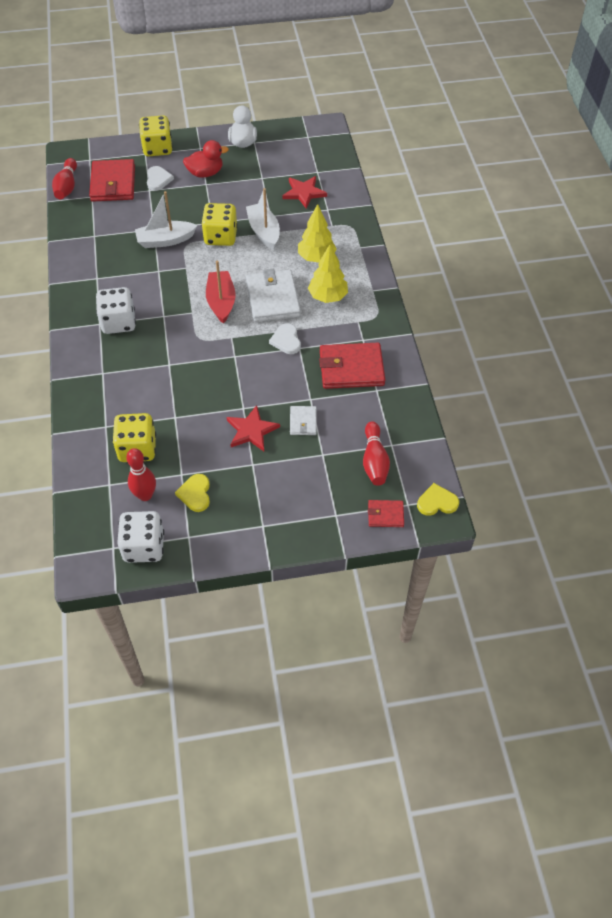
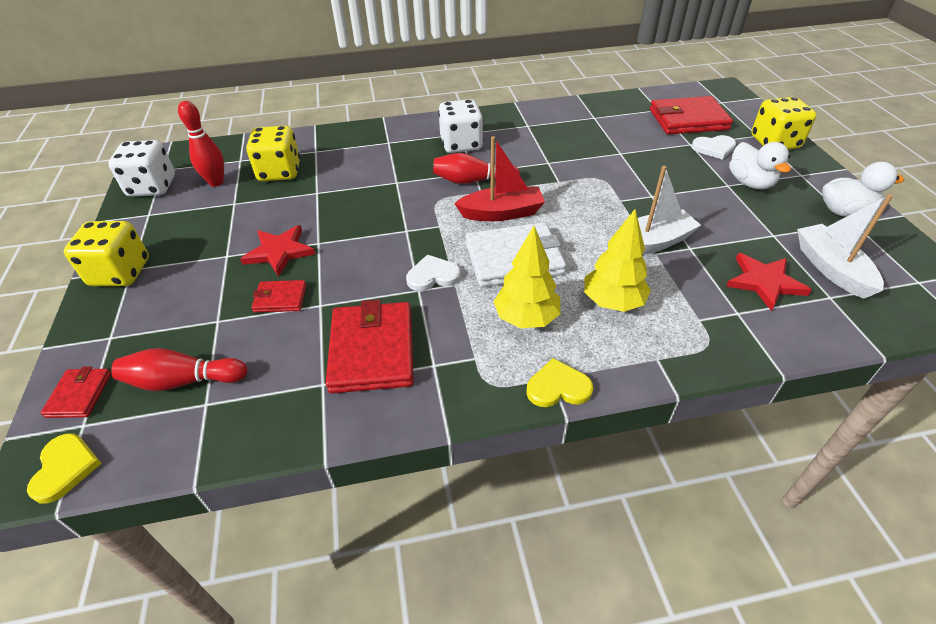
camera: 90 degrees right, 10 degrees down
(67, 186) = (667, 94): red bowling pin -> red bowling pin (472, 181)
(165, 240) = (603, 163): white boat -> white boat (831, 269)
(195, 494) = (202, 214): yellow heart -> yellow heart (558, 387)
(205, 173) = (750, 183): red duck -> white duck
(220, 237) = (625, 204): yellow dice -> yellow dice (120, 273)
(303, 422) = (280, 298): white wallet -> red wallet

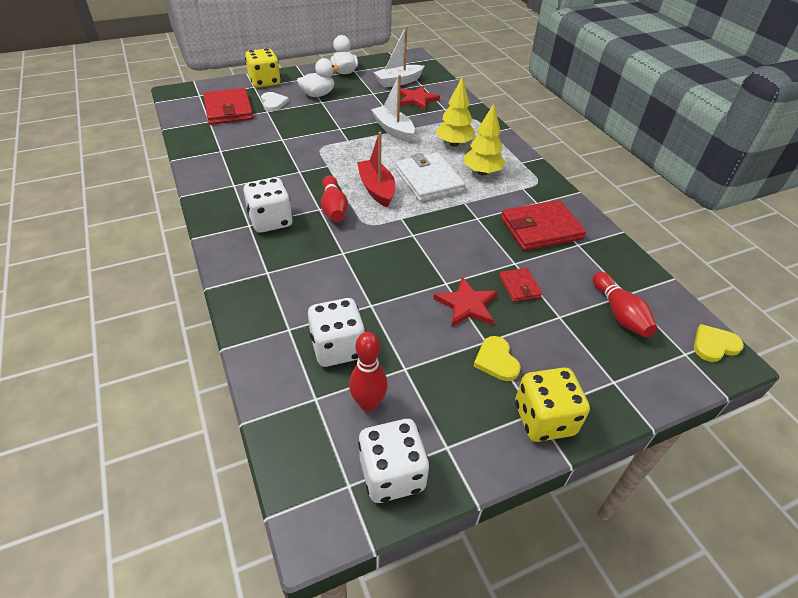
camera: 105 degrees left, 0 degrees up
(79, 395) = (669, 370): red wallet -> none
(279, 172) = (338, 348): yellow dice -> white dice
(433, 276) = (460, 213): white heart -> none
(558, 387) = (526, 160): yellow heart -> yellow heart (496, 360)

